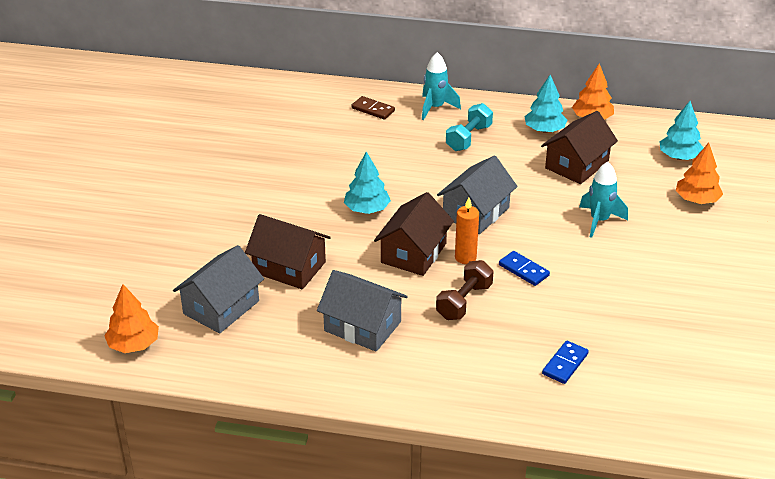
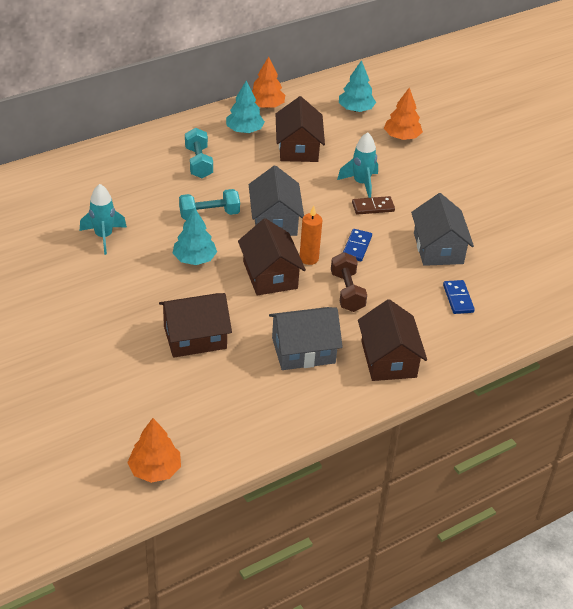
camera: 45 degrees left, 5 degrees up
(221, 307) = (184, 399): grey house -> grey house (438, 248)
(373, 110) = (95, 173): brown domino -> brown domino (373, 207)
(424, 181) = (209, 214): none -> turquoise dumbbell
(428, 376) = (388, 359): none -> brown house
(435, 108) = (143, 149): turquoise rocket -> turquoise rocket (103, 237)
(523, 270) = (357, 247): blue domino -> blue domino turned 75 degrees counterclockwise

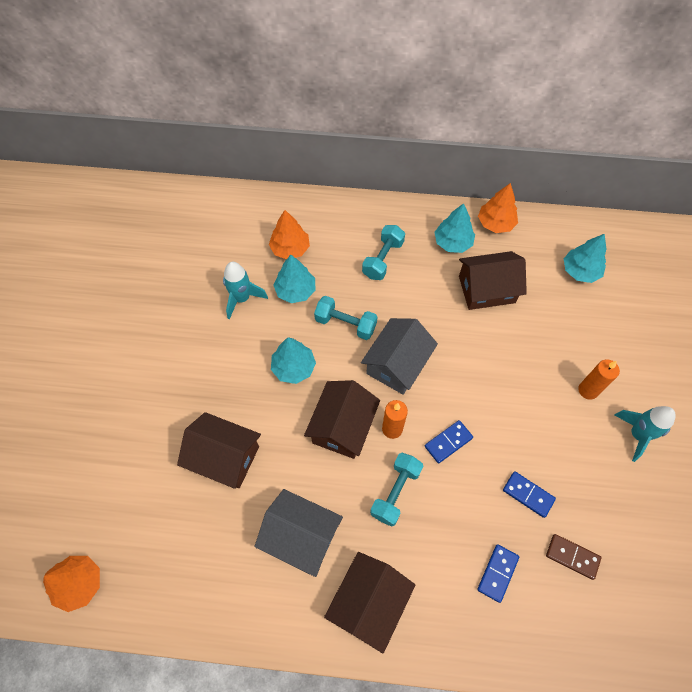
camera: 40 degrees right, 20 degrees up
(145, 212) = (295, 290): none -> turquoise tree
(298, 148) = (486, 289): brown house -> brown house turned 45 degrees clockwise
(347, 292) = (395, 492): brown dumbbell -> turquoise dumbbell
(361, 183) = (513, 366): turquoise rocket -> turquoise rocket (637, 435)
(373, 207) = (502, 402): brown domino -> brown domino (572, 557)
(401, 137) = (601, 330): orange tree -> orange tree (290, 248)
(424, 174) = (588, 390): none -> orange candle
(438, 248) = (528, 494): grey house -> blue domino

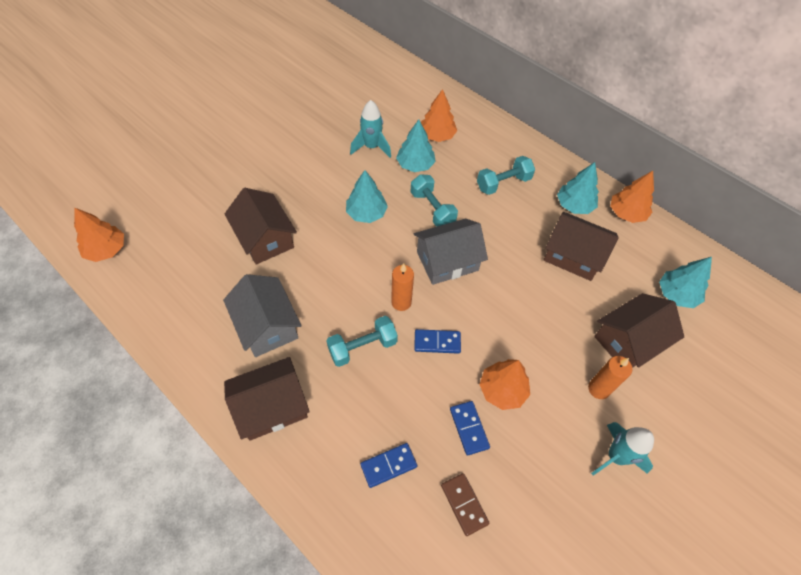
camera: 35 degrees right, 5 degrees down
(342, 426) = (365, 275): brown house -> brown house (629, 341)
(526, 444) = (502, 390): none -> orange tree

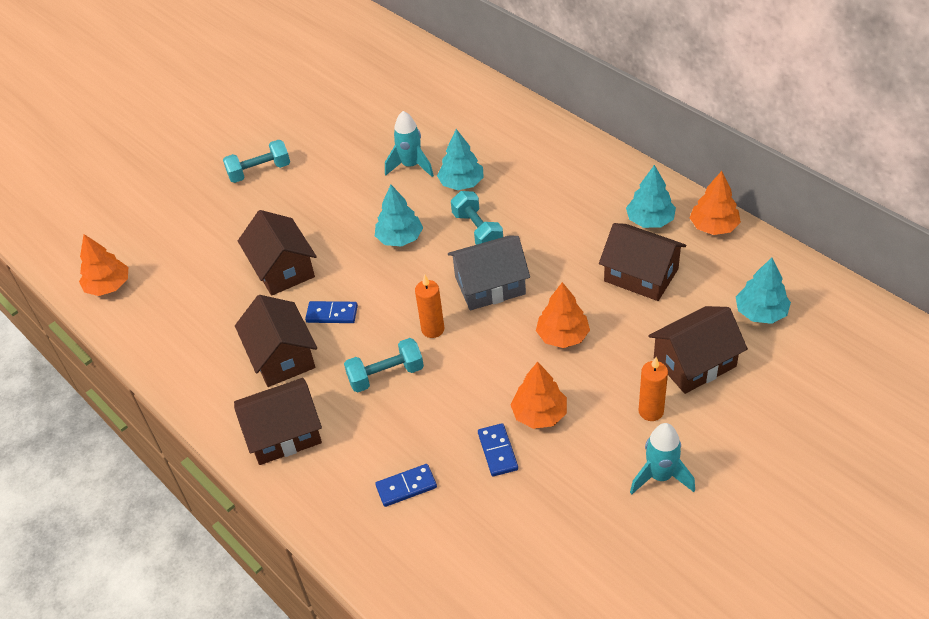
camera: 10 degrees right, 10 degrees down
(267, 326) = (281, 356): grey house -> brown house
(437, 135) = (491, 149): orange tree -> orange tree (562, 336)
(437, 342) = (470, 369): blue domino -> blue domino (332, 314)
(464, 504) = (485, 521): brown domino -> none
(503, 183) = (566, 199): turquoise dumbbell -> turquoise dumbbell (259, 171)

